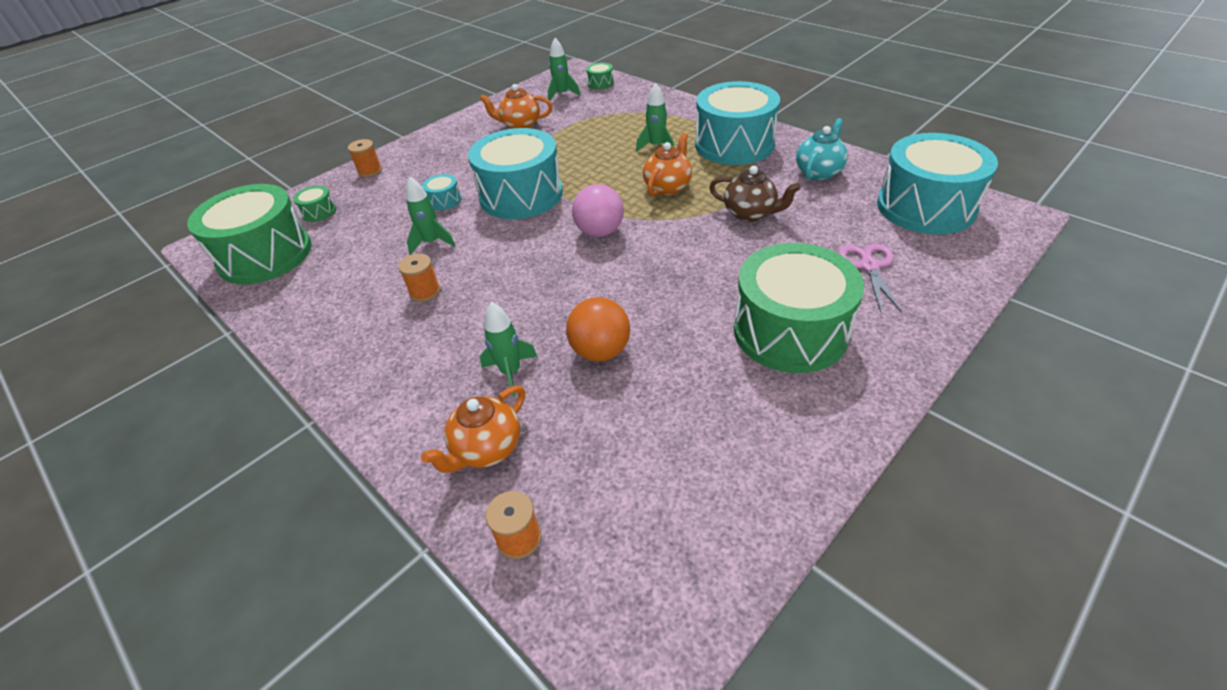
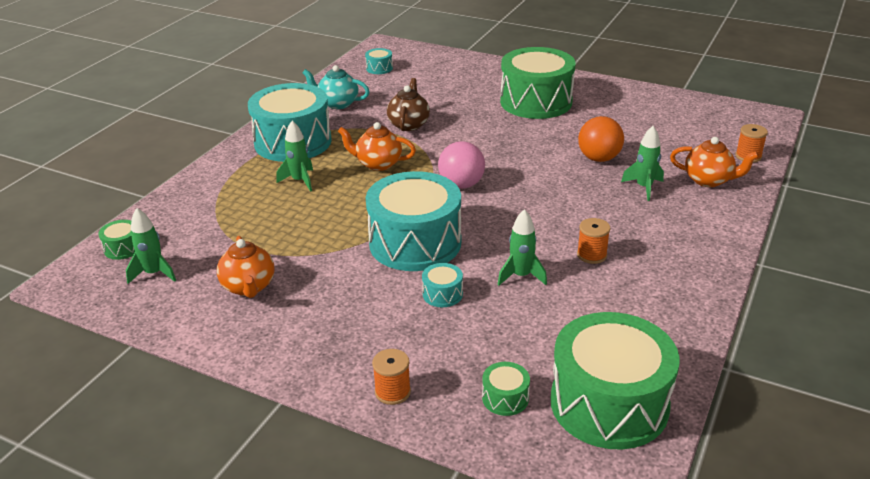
camera: 110 degrees left, 10 degrees down
(869, 266) = (457, 83): pink scissors -> none
(925, 207) = (379, 68): turquoise drum -> turquoise drum, size x0.40

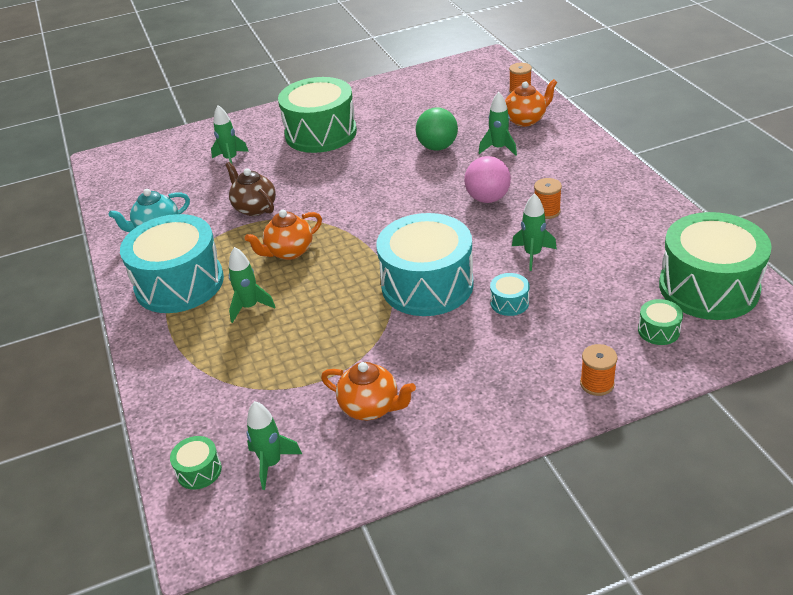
camera: 45 degrees left, 5 degrees up
(379, 68) = (137, 180): turquoise drum -> none
(450, 86) = (231, 159): none -> green rocket
(461, 185) = (381, 224): pink ball -> pink ball (487, 198)
(599, 158) = (437, 147): orange ball -> green ball

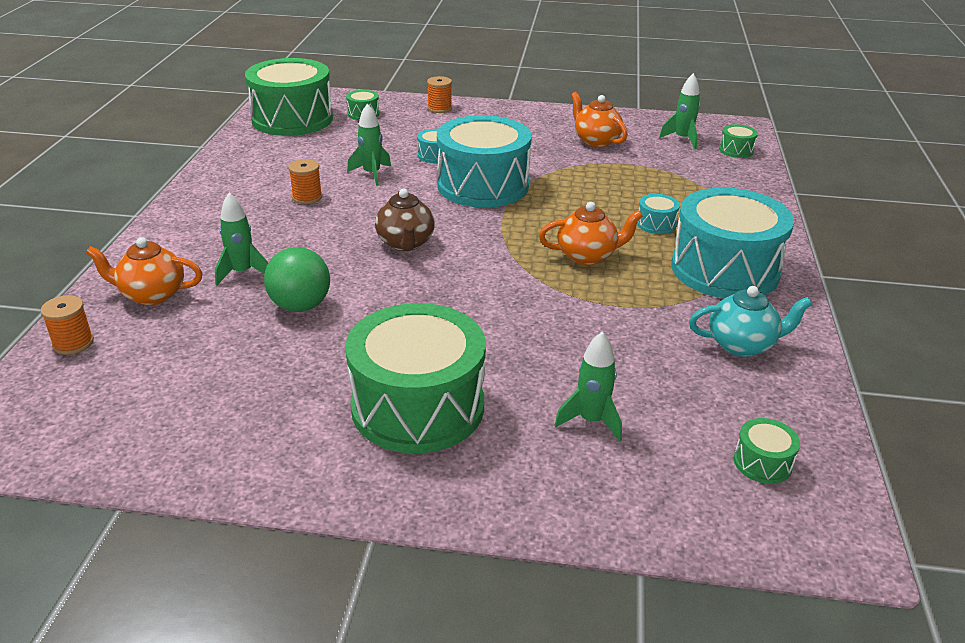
camera: 155 degrees left, 5 degrees down
(139, 175) = (762, 463): none -> green drum
(249, 307) = (656, 224): green rocket -> turquoise drum
(254, 208) = (597, 322): brown teapot -> brown teapot (405, 243)
(487, 198) = (338, 227): pink ball -> none

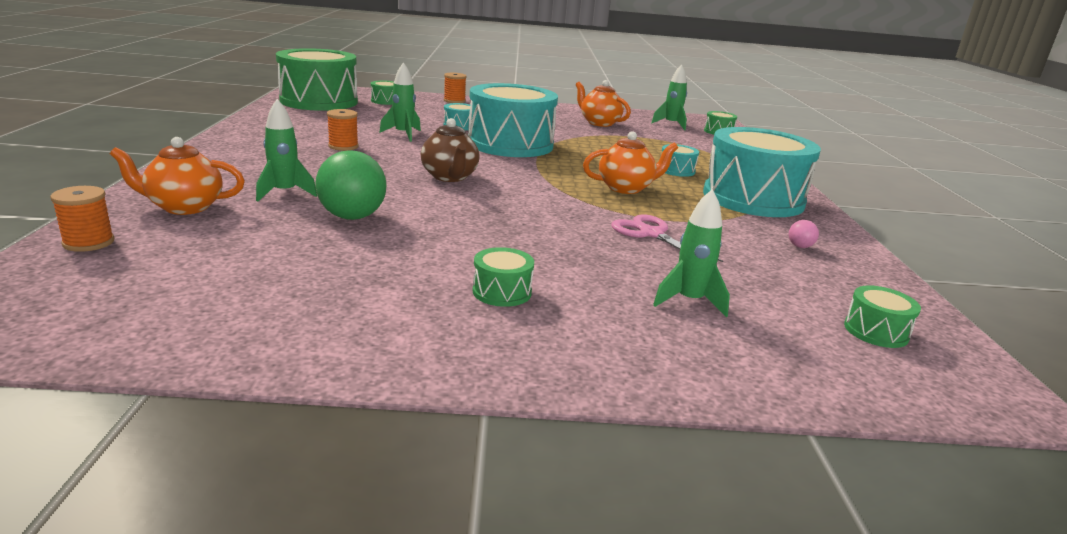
camera: 10 degrees left, 10 degrees down
(418, 406) = (502, 292): green drum -> green drum, size x0.40
(588, 327) = (651, 234): none -> pink scissors
(742, 345) = (800, 246): turquoise teapot -> pink ball

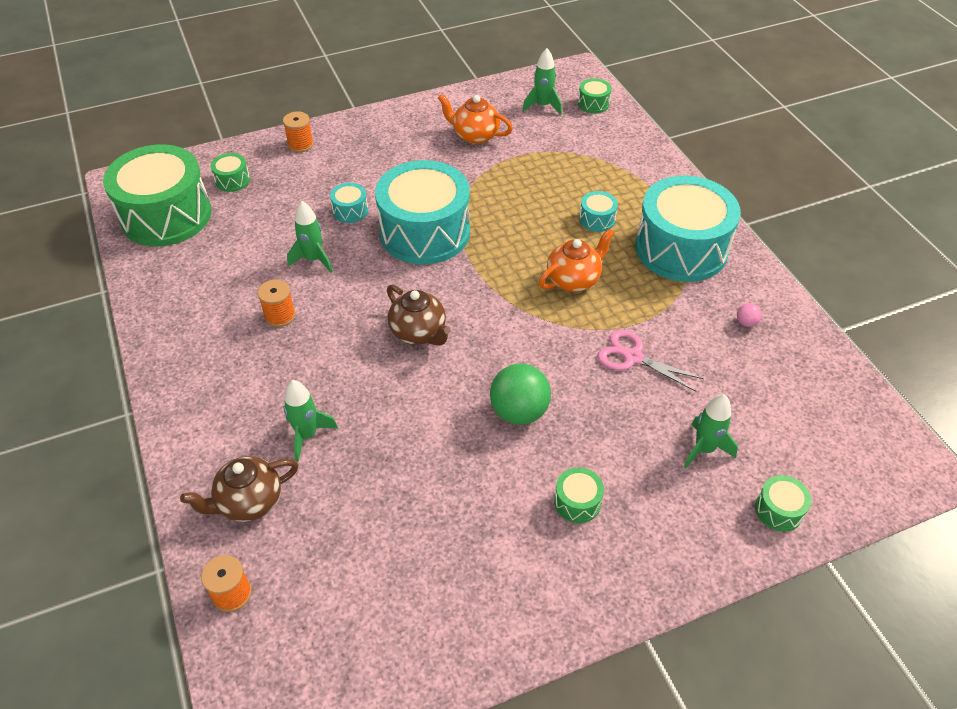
camera: 20 degrees left, 25 degrees up
(184, 207) = (249, 502): orange teapot -> brown teapot
(352, 217) = (394, 447): green ball -> green ball (519, 411)
(876, 331) = (832, 427): green drum -> green drum (778, 510)

